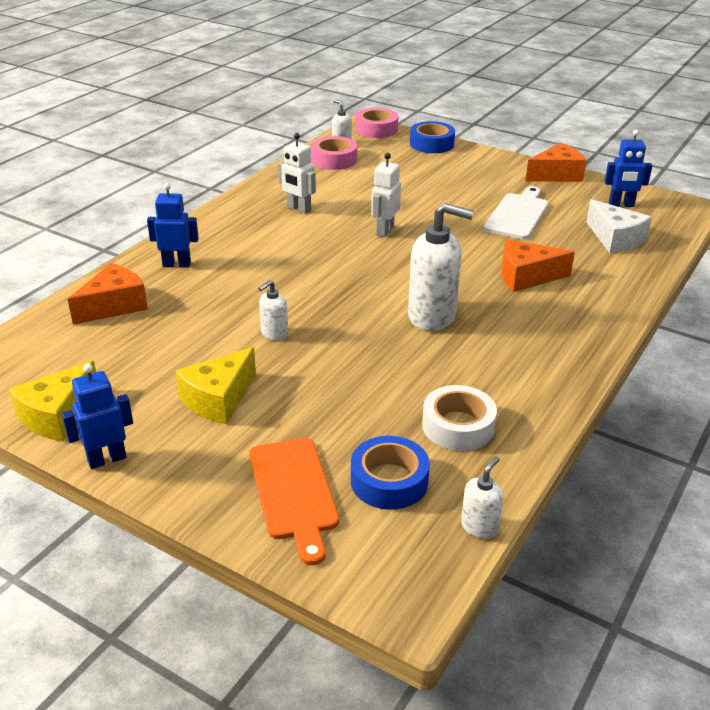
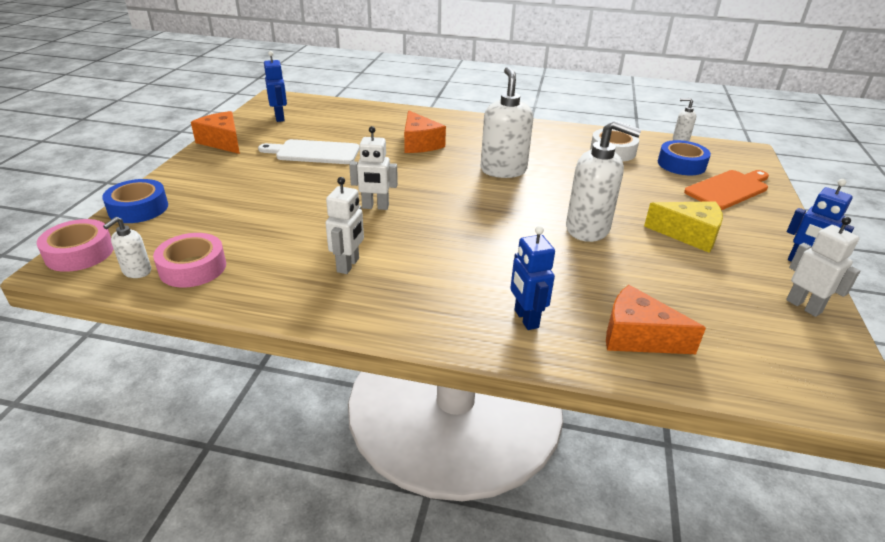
camera: 110 degrees left, 0 degrees up
(57, 415) = (804, 306): yellow cheese -> white robot
(274, 334) = (588, 229): white soap dispenser -> white soap dispenser, size x2.03
(615, 239) = (341, 118): white cheese -> none

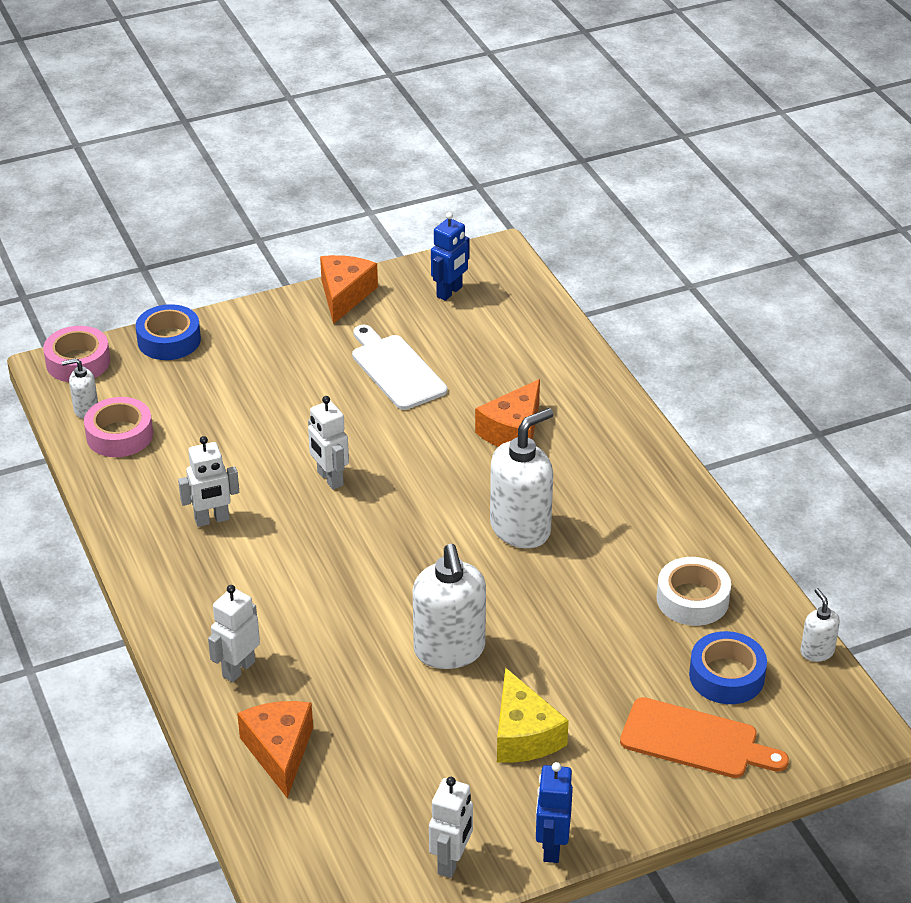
camera: 55 degrees right, 5 degrees up
(526, 319) = (238, 669): blue robot -> white robot

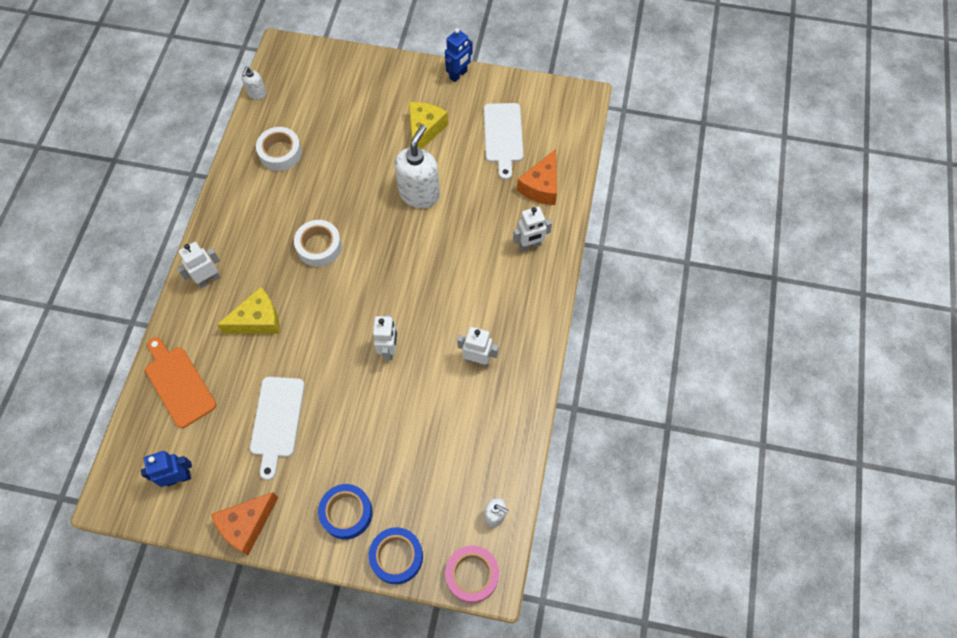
camera: 145 degrees left, 25 degrees up
(119, 435) = (487, 474): pink tape -> none
(396, 791) = (503, 136): none -> white cutting board
(451, 862) = (505, 92): white robot -> white robot (208, 279)
(513, 431) = (258, 320): orange cheese -> yellow cheese
(520, 529) = (319, 246): white soap dispenser -> white tape
(695, 740) = (354, 85): orange cutting board -> orange cutting board (178, 383)
(726, 676) = (308, 106): blue tape -> blue tape (346, 513)

